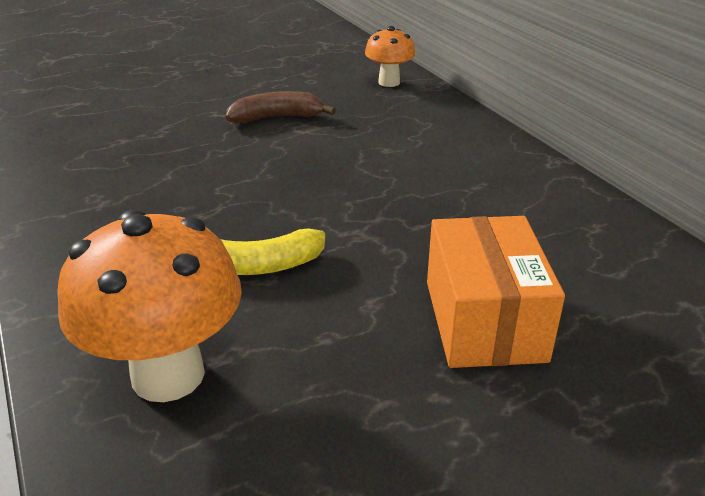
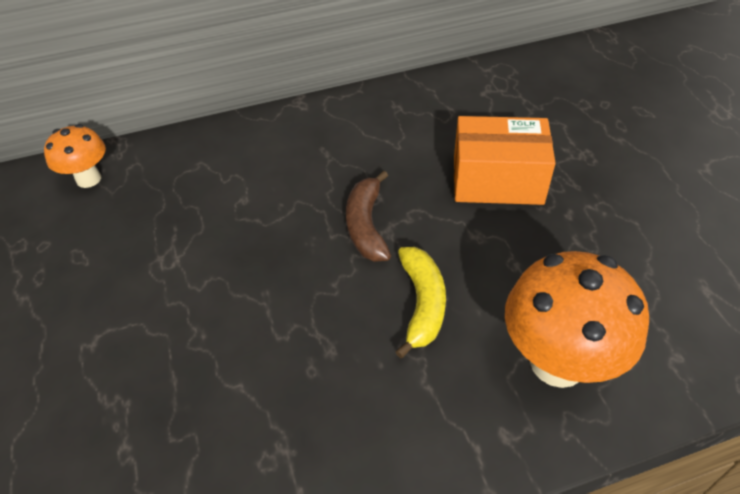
camera: 80 degrees left, 15 degrees up
(277, 118) = (133, 282): brown banana -> brown banana (366, 225)

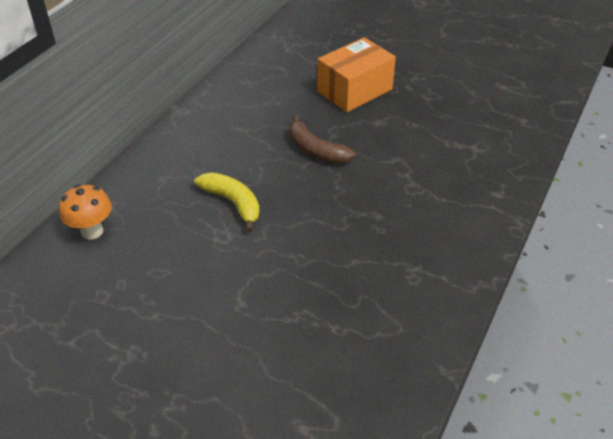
camera: 45 degrees left, 5 degrees down
(422, 304) = (393, 167): yellow banana -> yellow banana (233, 203)
(557, 362) = (482, 152): orange mushroom -> none

